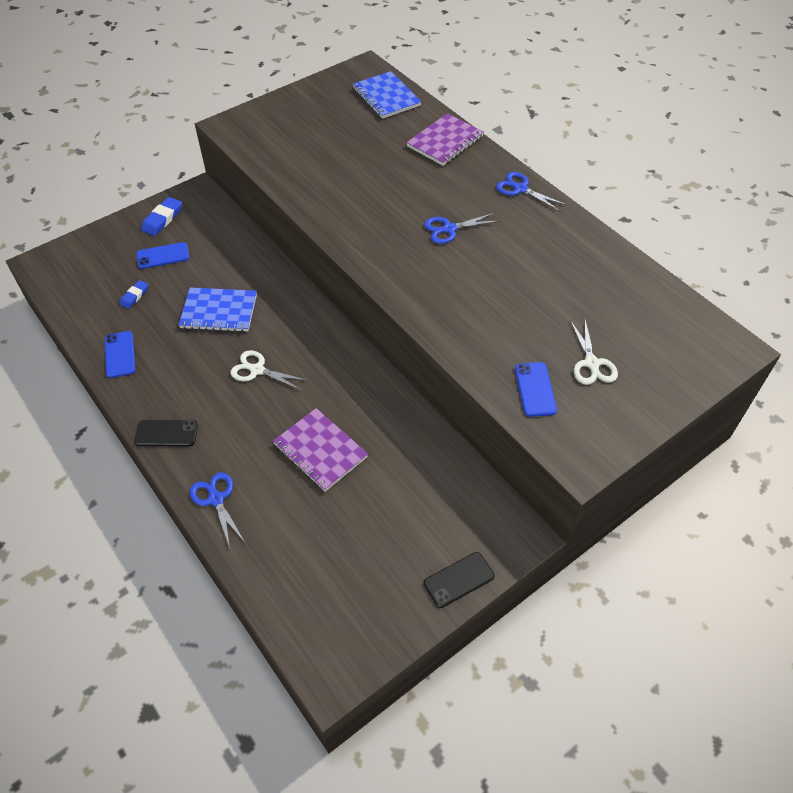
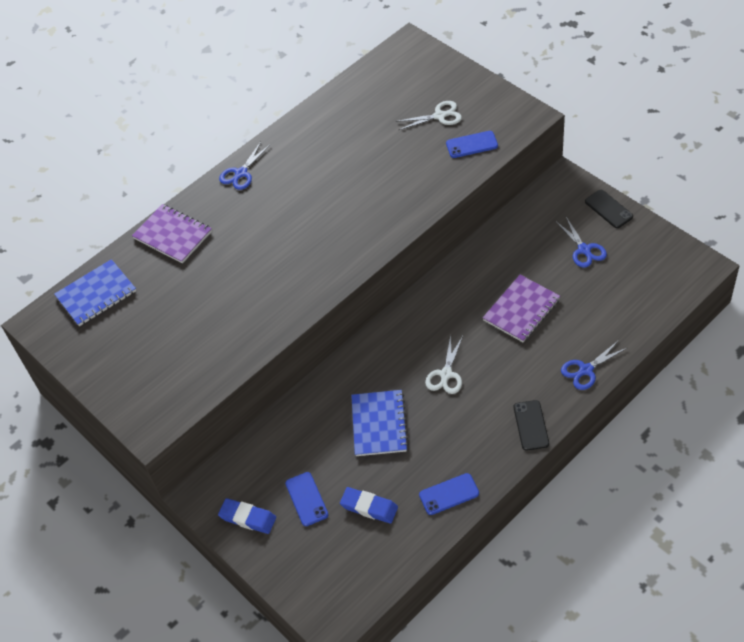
camera: 90 degrees left, 0 degrees up
(134, 296) = (369, 507): blue eraser -> blue eraser, size x1.56
(449, 229) = (300, 216): blue scissors -> blue scissors (584, 250)

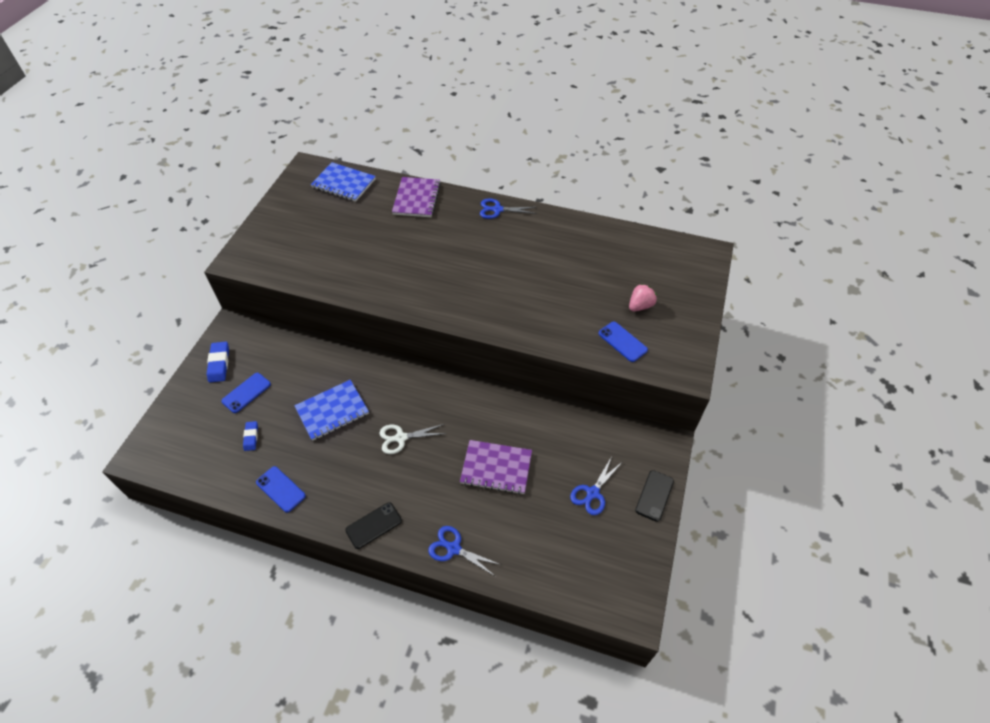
camera: 55 degrees right, 0 degrees up
(369, 507) = (251, 437): blue eraser -> blue eraser, size x0.64
(439, 116) = (640, 306): white scissors -> pink strawberry

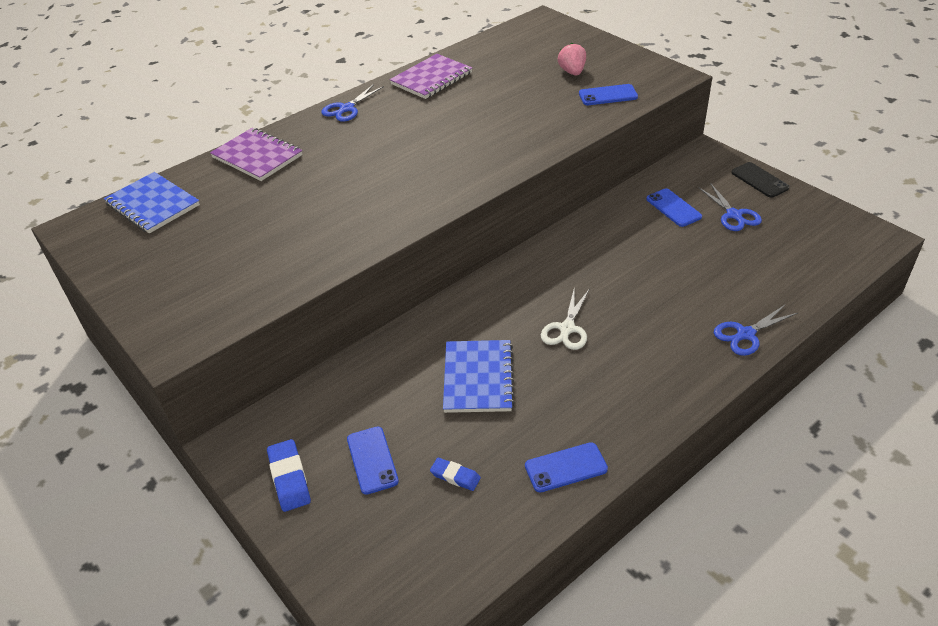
camera: 55 degrees left, 10 degrees down
(219, 364) = (289, 478): blue eraser -> blue eraser turned 45 degrees clockwise
(344, 183) = (153, 205): blue notebook -> blue notebook turned 75 degrees clockwise
(373, 525) = (677, 391): black phone -> none
(496, 468) = (661, 268): purple notebook -> purple notebook (431, 78)
(574, 449) = (673, 208): none -> blue phone

